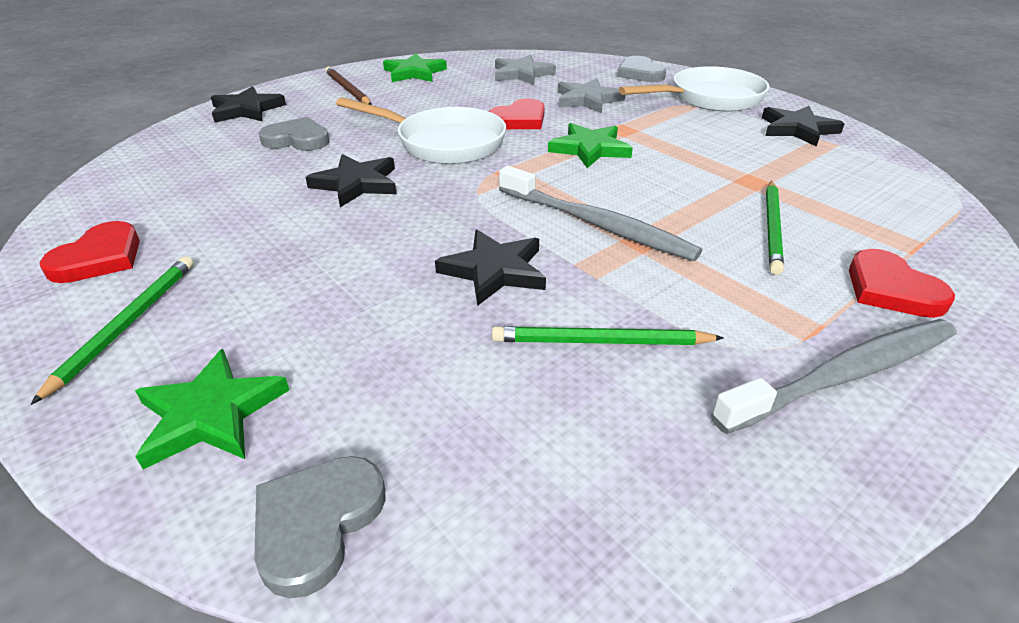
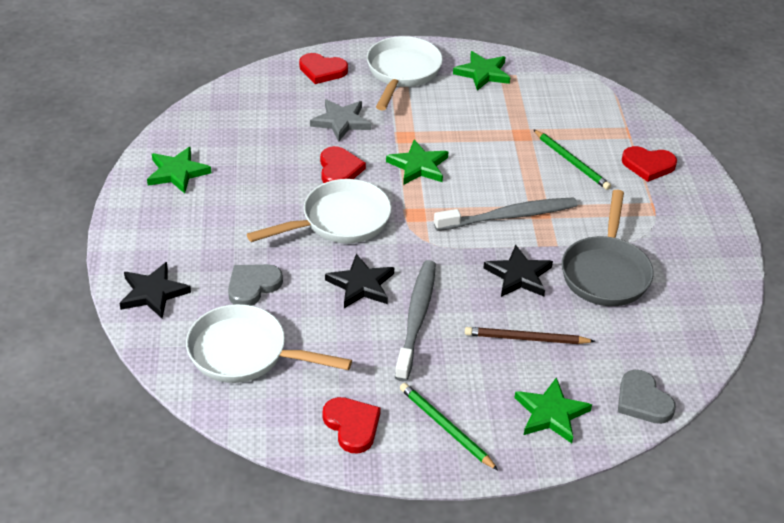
camera: 55 degrees left, 5 degrees up
(191, 167) = (245, 353): none -> white pan
(347, 89) = (173, 223): brown pencil -> brown pencil (526, 339)
(522, 74) = (252, 122): grey star -> none
(600, 342) = (606, 272): green pencil -> grey pan
(640, 73) = (322, 70): grey heart -> red heart
(797, 129) = (482, 73): black star -> green star
(845, 375) = (683, 220): grey toothbrush -> grey toothbrush (416, 318)

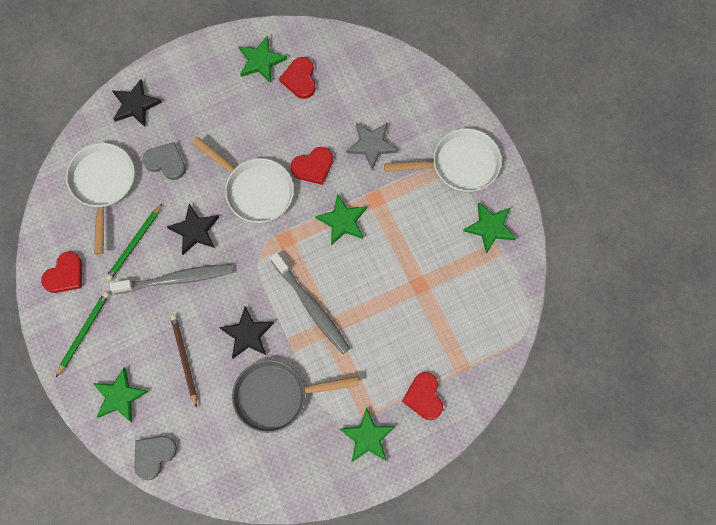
camera: 70 degrees right, 30 degrees up
(322, 70) = (432, 104): red heart -> red heart (300, 79)
(571, 162) = (401, 334): green pencil -> green pencil (134, 243)
(679, 216) = (367, 437): none -> green star

